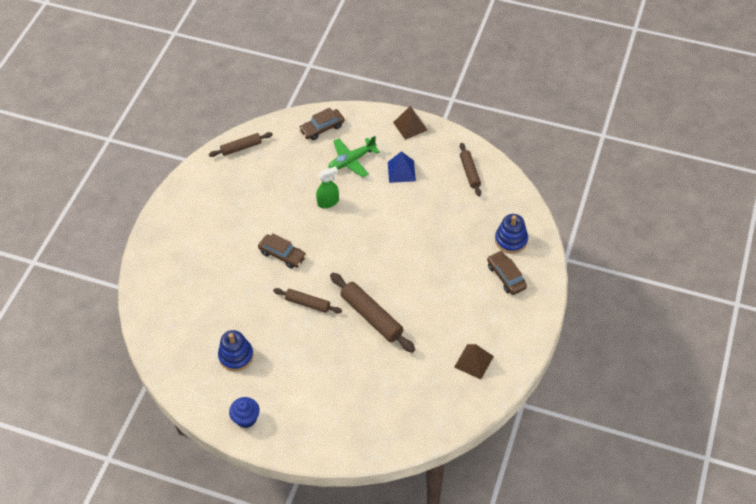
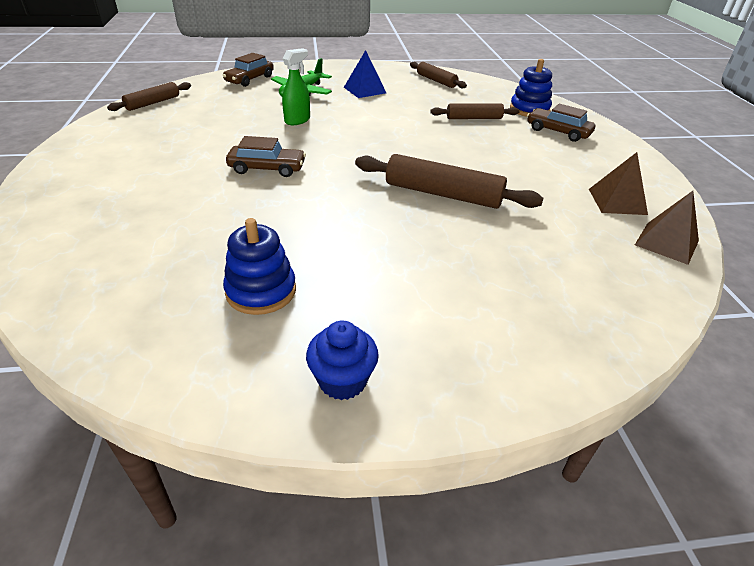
camera: 30 degrees left, 15 degrees down
(307, 304) = (340, 203): brown rolling pin -> brown rolling pin (474, 118)
(410, 126) = (346, 66): brown pyramid -> brown pyramid (666, 242)

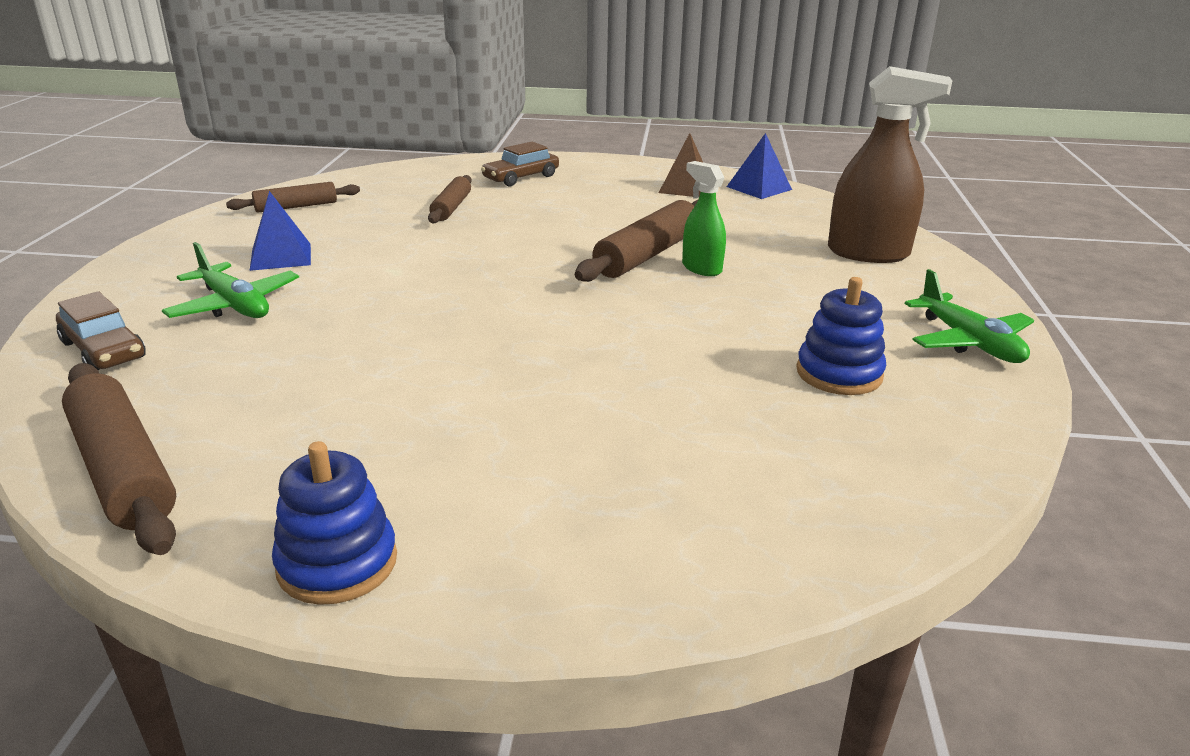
camera: 75 degrees left, 10 degrees down
(153, 103) = (123, 470): brown rolling pin -> brown rolling pin, size x1.63
(267, 168) = (530, 354): brown car -> none
(297, 120) = (363, 318): green spray bottle -> green spray bottle (701, 268)
(342, 380) = (968, 342): blue cupcake -> green plane
(529, 109) = (448, 177): blue stacking toy -> blue stacking toy (337, 563)
(537, 318) = (868, 253): none -> brown spray bottle
(666, 242) = (759, 188): brown pyramid -> blue pyramid

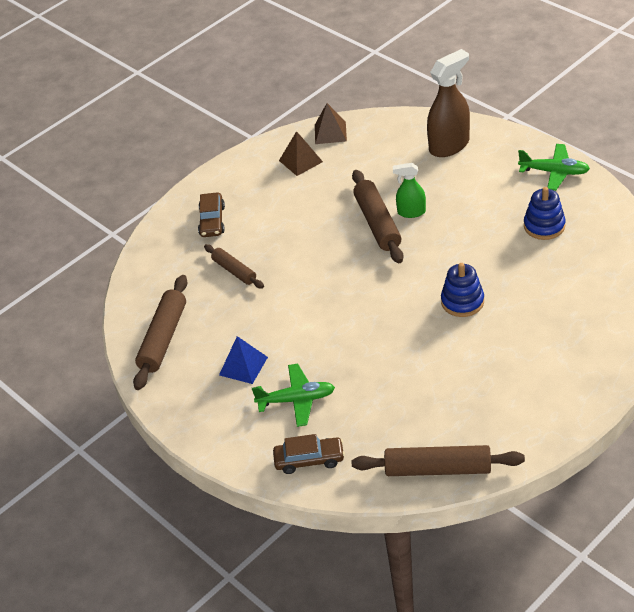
camera: 45 degrees left, 15 degrees up
(296, 207) = (163, 338): brown rolling pin -> brown rolling pin, size x1.63
(337, 563) = (552, 420): blue stacking toy -> blue stacking toy (462, 302)
(759, 188) = (330, 132): blue pyramid -> brown pyramid

